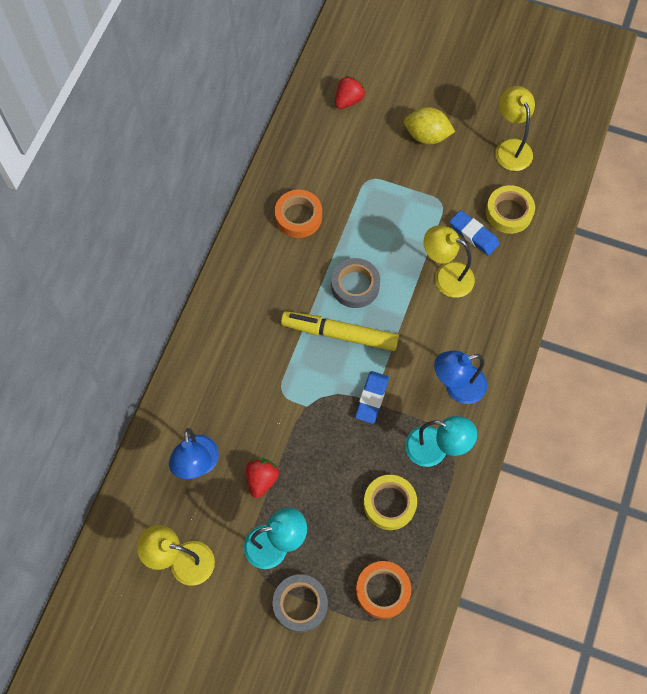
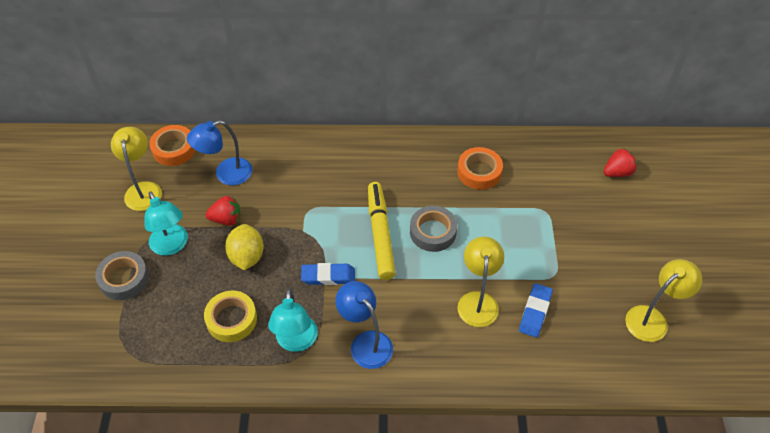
camera: 70 degrees right, 15 degrees down
(348, 100) = (617, 172): red strawberry -> red strawberry turned 45 degrees counterclockwise
(382, 590) = (149, 337): orange tape -> orange tape (174, 149)
(427, 136) = (619, 243): yellow lemon -> yellow lemon (247, 257)
(509, 212) = (577, 337): yellow tape -> none

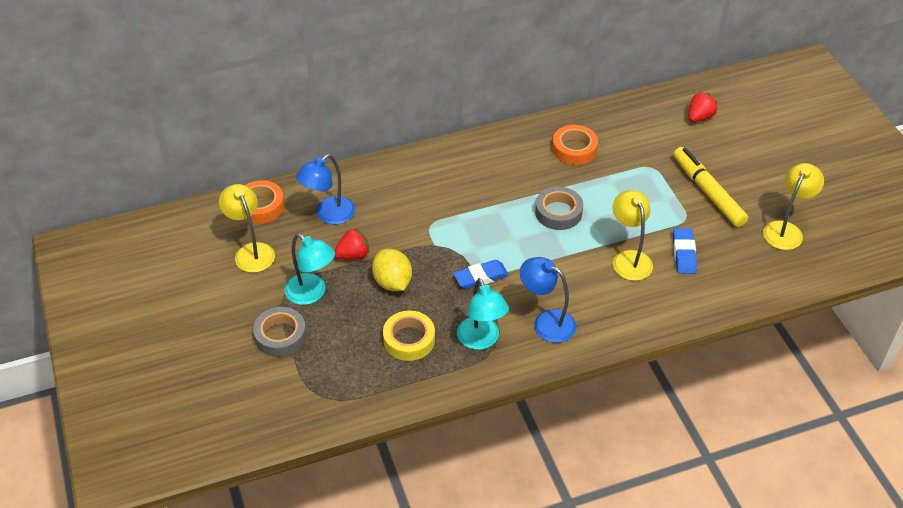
camera: 20 degrees left, 5 degrees down
(380, 234) = (510, 228): yellow marker -> yellow marker (708, 192)

